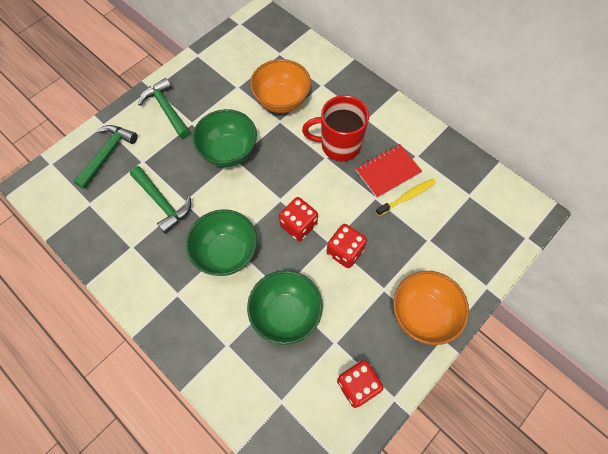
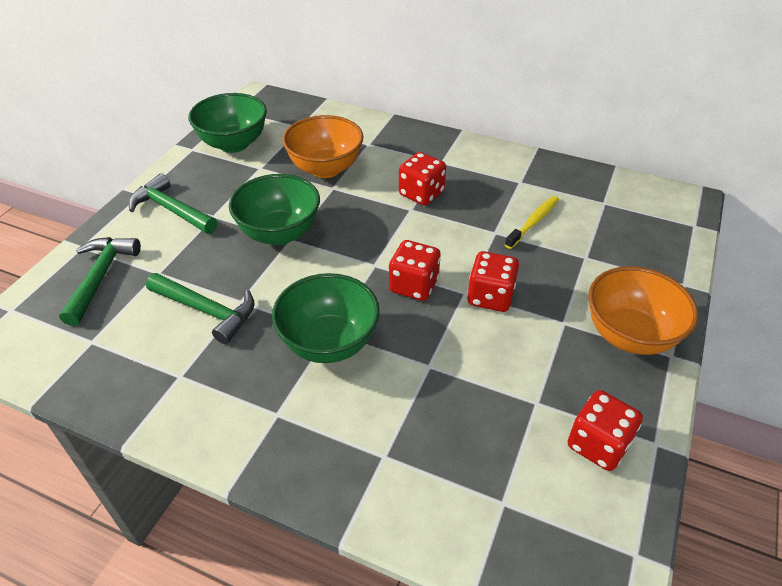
camera: 20 degrees left, 20 degrees down
(286, 314) = (450, 390): green bowl -> green bowl (234, 144)
(339, 145) = (421, 193): red mug -> red dice
(387, 171) = (495, 204): red notebook -> none

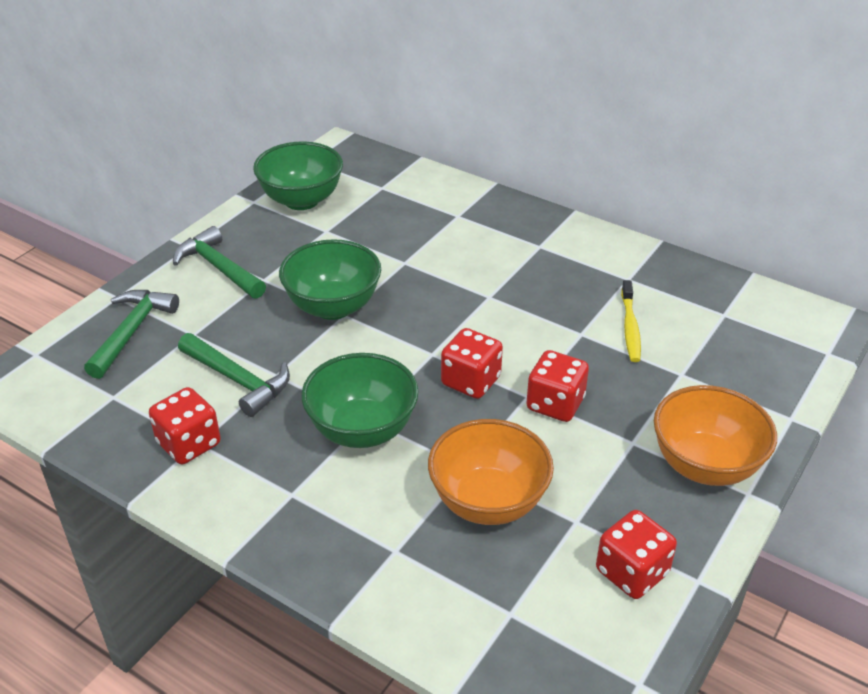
camera: 10 degrees right, 5 degrees down
(325, 168) = (401, 239): orange bowl -> orange bowl (488, 502)
(421, 193) = (506, 280): red dice -> red dice (189, 444)
(533, 222) = (630, 327): yellow toothbrush -> yellow toothbrush turned 135 degrees clockwise

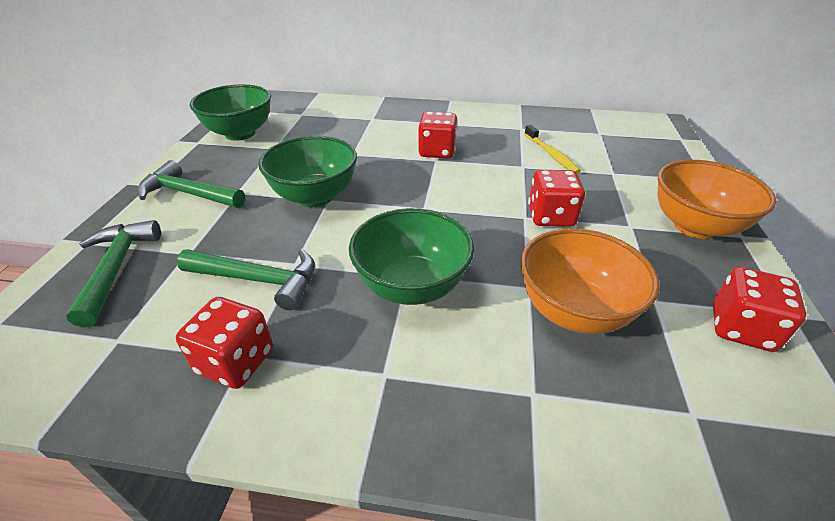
camera: 25 degrees left, 0 degrees up
(471, 381) = (472, 219): red dice -> red dice (437, 151)

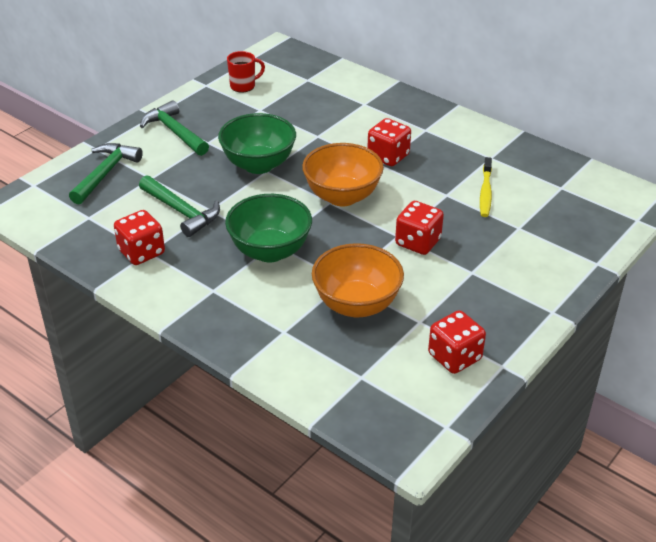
camera: 30 degrees right, 0 degrees up
(240, 133) = (243, 86): green bowl -> red mug
(694, 226) = (524, 291): orange bowl -> orange bowl (342, 196)

